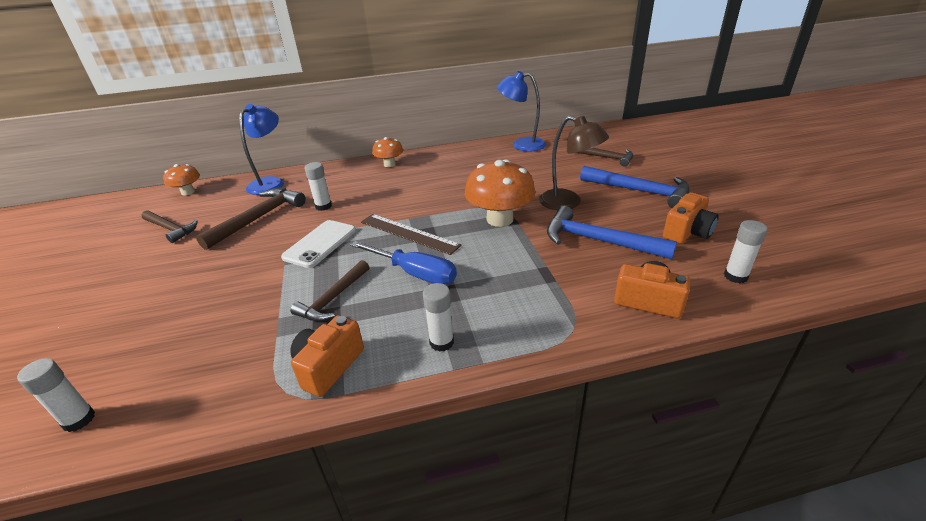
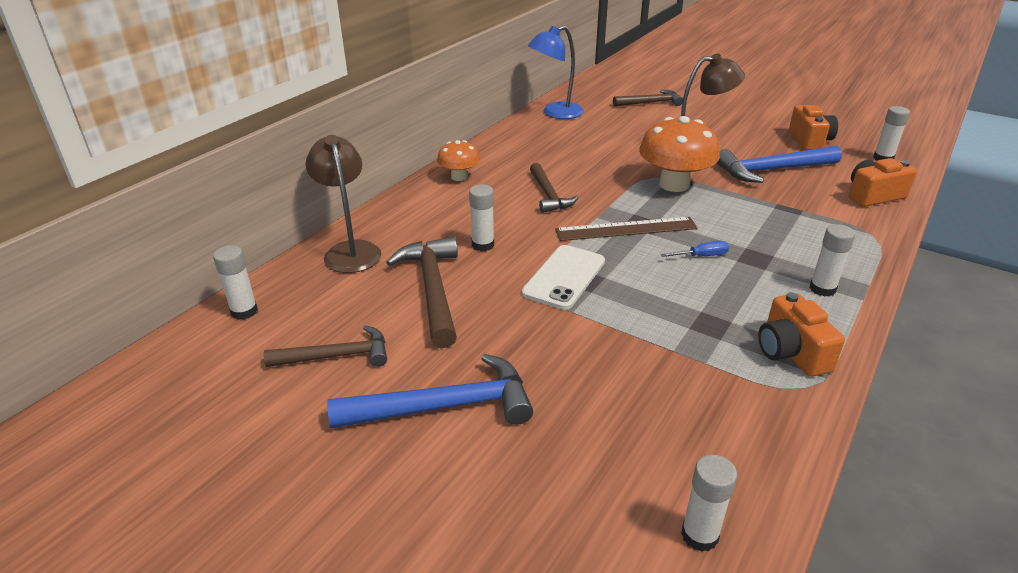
camera: 45 degrees left, 0 degrees up
(188, 192) = (244, 311): orange mushroom -> white glue stick
(271, 182) = (350, 250): blue lamp -> brown lamp
(320, 244) = (564, 277): white phone -> white phone turned 45 degrees clockwise
(333, 298) = (683, 309): brown hammer -> brown hammer (548, 195)
(414, 273) = (701, 256): blue screwdriver -> blue screwdriver, size x0.49
(640, 191) = (727, 122): blue hammer -> blue hammer (445, 407)

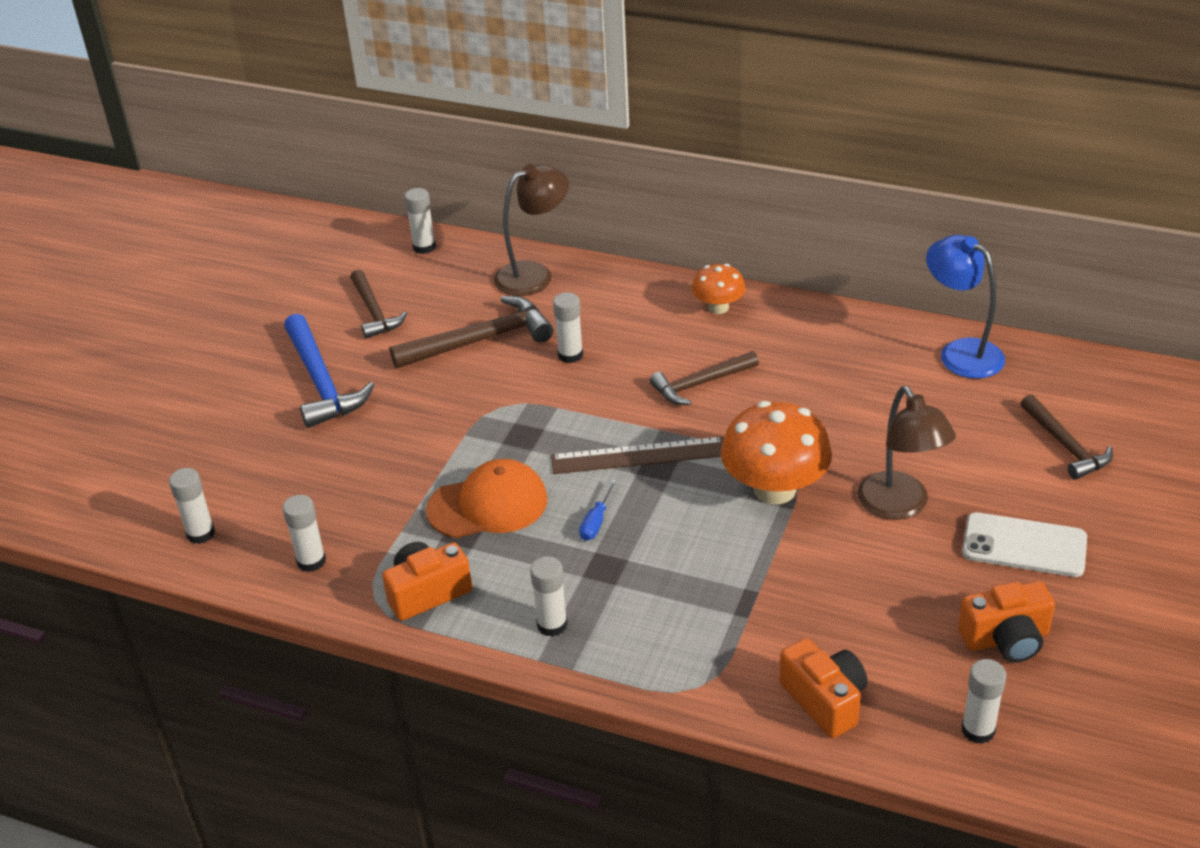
camera: 80 degrees right, 5 degrees up
(564, 277) = (524, 421): white phone -> white phone (1024, 545)
(626, 229) = (639, 456): brown ruler -> brown ruler turned 75 degrees counterclockwise
(674, 307) = (488, 505): none -> orange cap
(701, 256) = (596, 522): blue screwdriver -> blue screwdriver turned 45 degrees clockwise
(749, 431) = (311, 561): none -> white glue stick
(772, 170) = (866, 589): blue hammer -> none

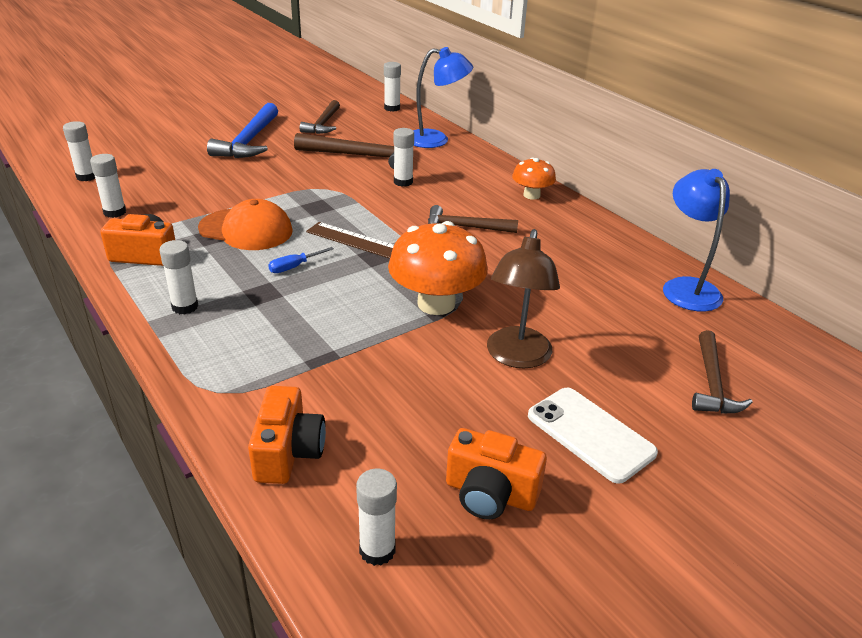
camera: 30 degrees right, 5 degrees down
(534, 274) = (436, 140): brown lamp -> blue lamp

